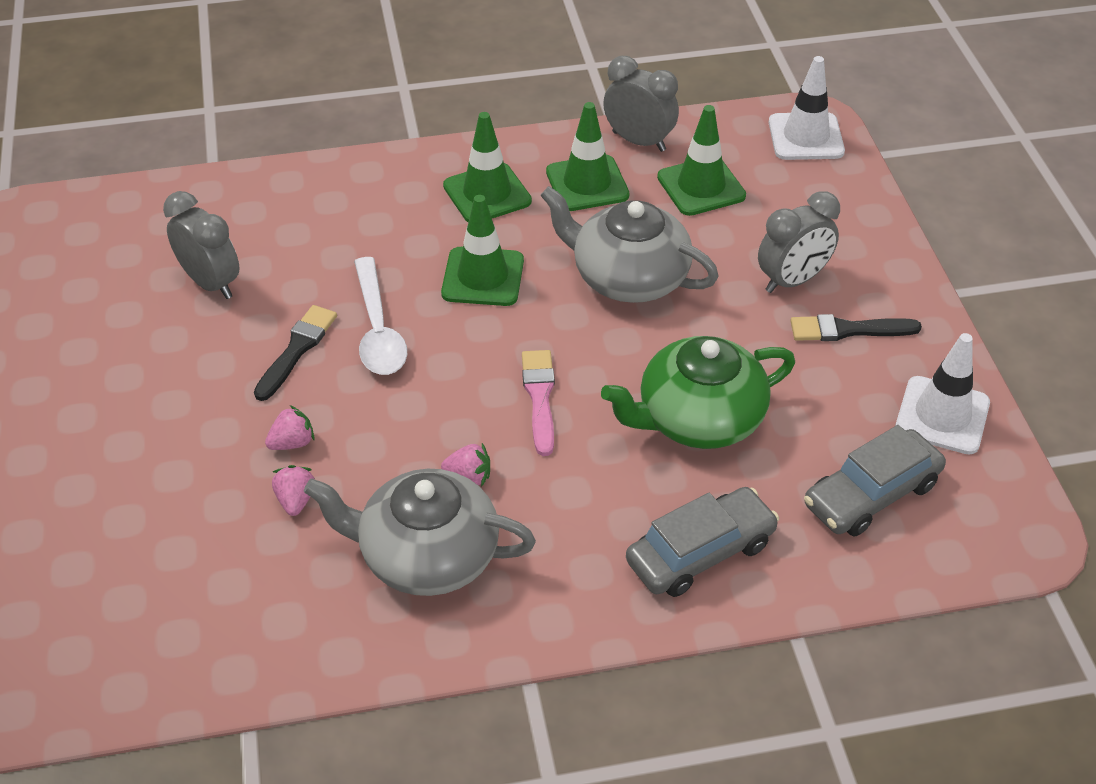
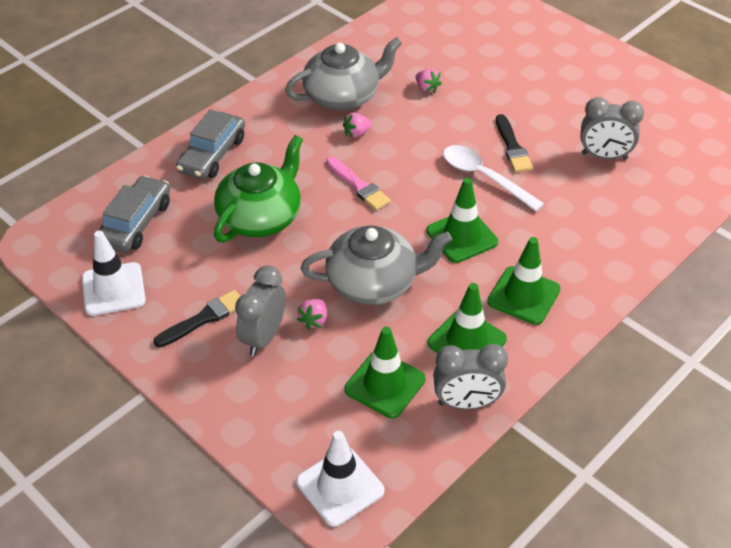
camera: 145 degrees right, 0 degrees up
(292, 443) = (458, 108): pink strawberry -> pink strawberry (314, 320)

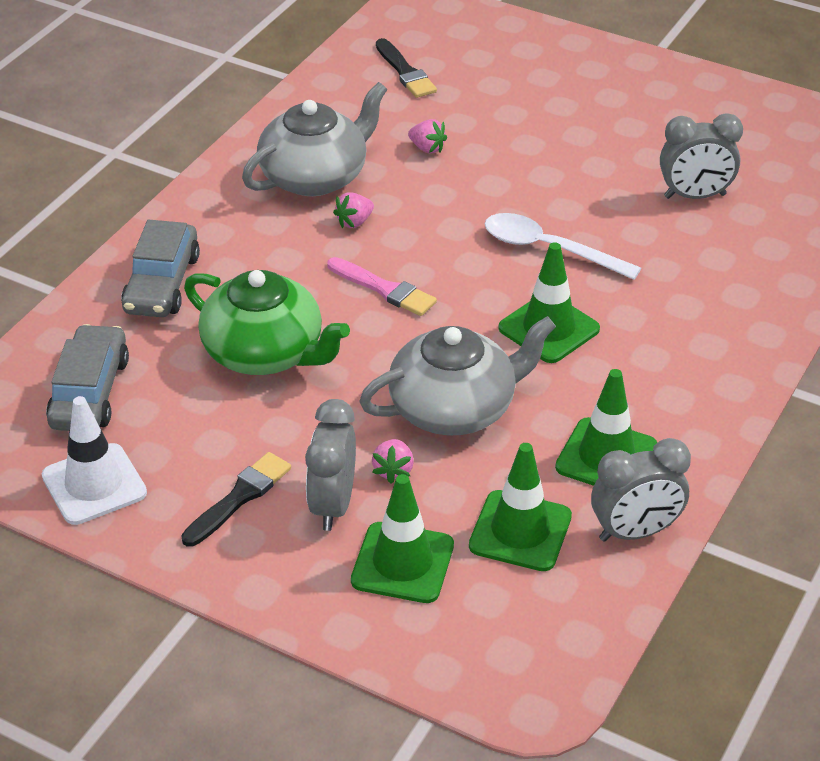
camera: 15 degrees left, 5 degrees down
(261, 217) = (265, 353): green teapot -> green teapot turned 105 degrees clockwise
(340, 486) = (512, 668): white traffic cone -> none
(512, 147) = (571, 204): black brush -> black brush (405, 72)
(523, 295) = (658, 387): green traffic cone -> green traffic cone (402, 563)

